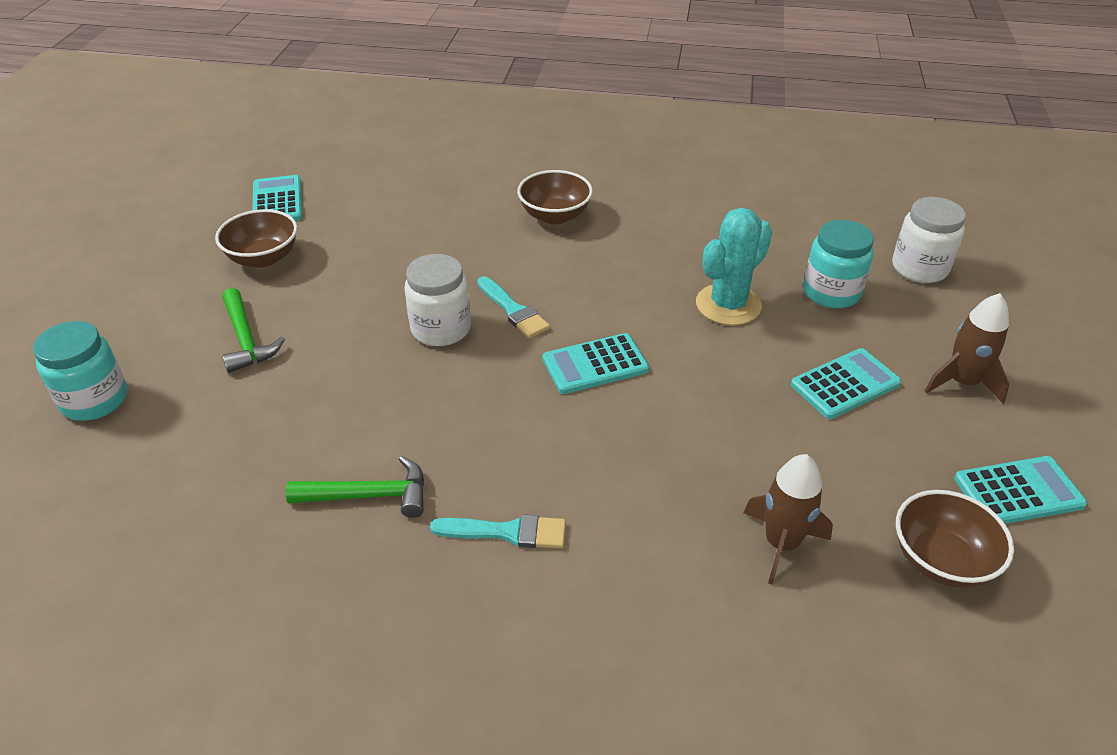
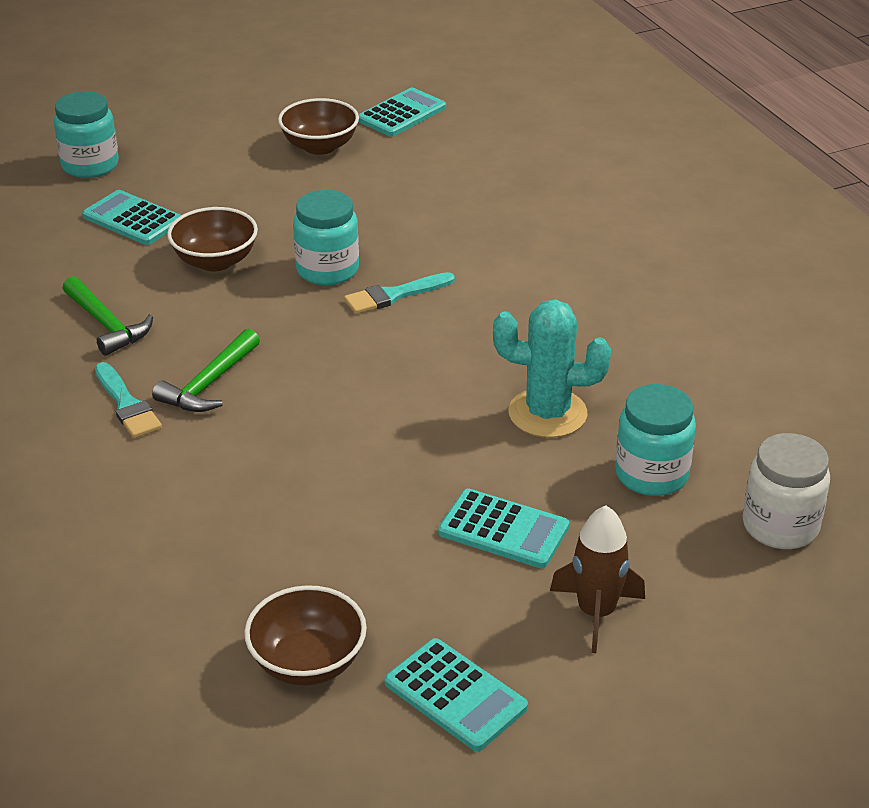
camera: 55 degrees right, 5 degrees down
(246, 339) = (215, 189): green hammer -> green hammer (209, 383)
(441, 329) = (327, 270): white jar -> turquoise jar
(513, 310) = (394, 295): turquoise brush -> turquoise brush turned 45 degrees clockwise
(555, 216) = (566, 257): brown bowl -> brown bowl (215, 261)
(595, 364) = (369, 368): turquoise calculator -> turquoise calculator (133, 219)
(781, 544) = (242, 556): brown rocket -> none

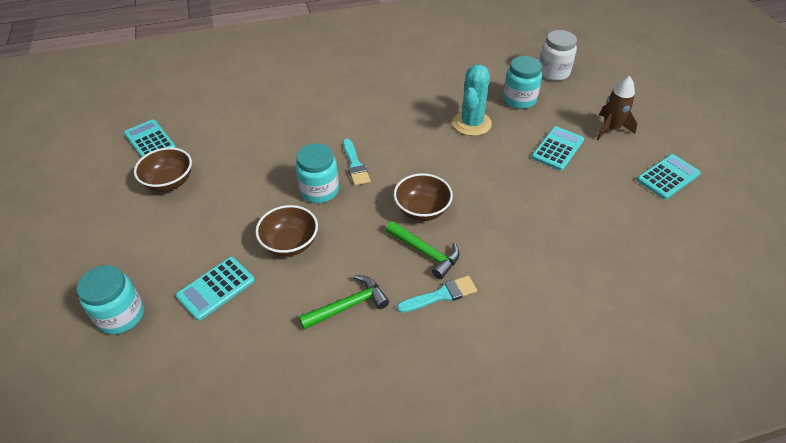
camera: 80 degrees left, 10 degrees up
(307, 662) = (656, 225): brown bowl -> brown bowl (422, 210)

